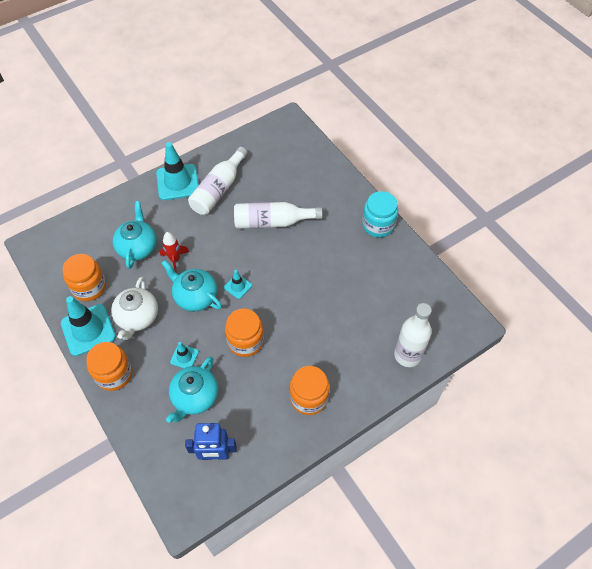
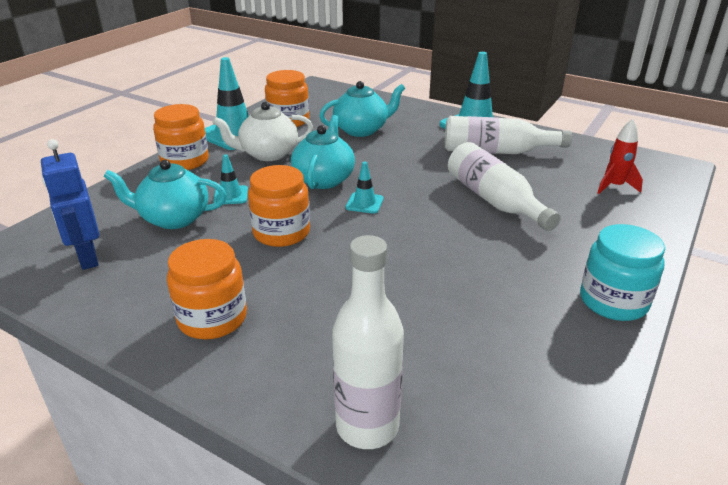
camera: 65 degrees right, 25 degrees down
(175, 260) = (365, 153): red rocket -> red rocket (614, 186)

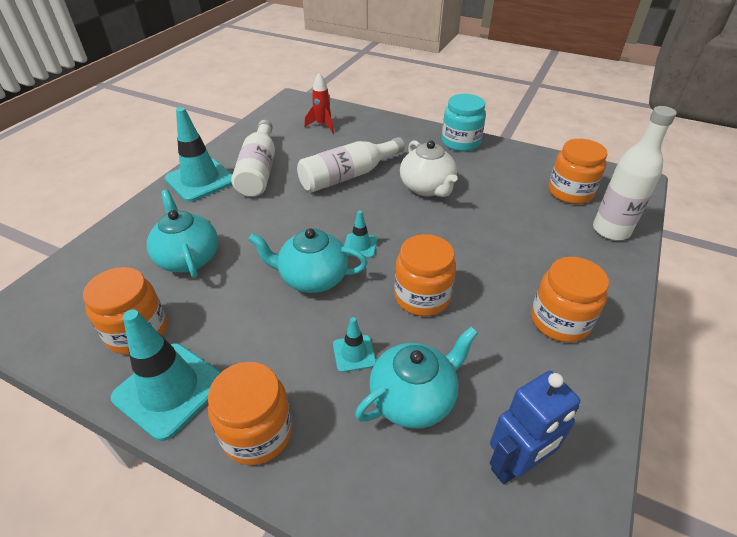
camera: 95 degrees left, 10 degrees up
(174, 218) = (413, 398): turquoise teapot -> turquoise teapot turned 120 degrees counterclockwise
(268, 154) = (244, 337): white teapot -> white teapot (427, 188)
(477, 404) = (570, 192): none -> orange jar

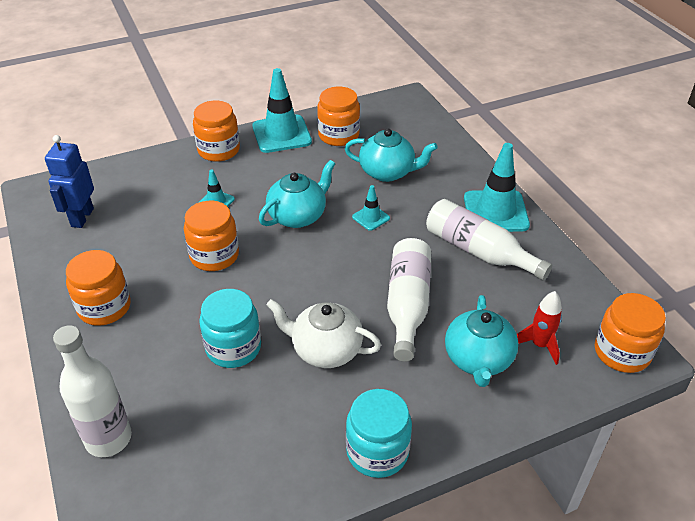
camera: 130 degrees right, 0 degrees up
(360, 246) = (301, 256): turquoise traffic cone -> turquoise traffic cone (371, 217)
(413, 398) = (160, 207): turquoise teapot -> turquoise teapot (478, 359)
(482, 224) = (233, 348): none -> turquoise jar
(570, 192) = (184, 467): orange jar -> orange jar (622, 352)

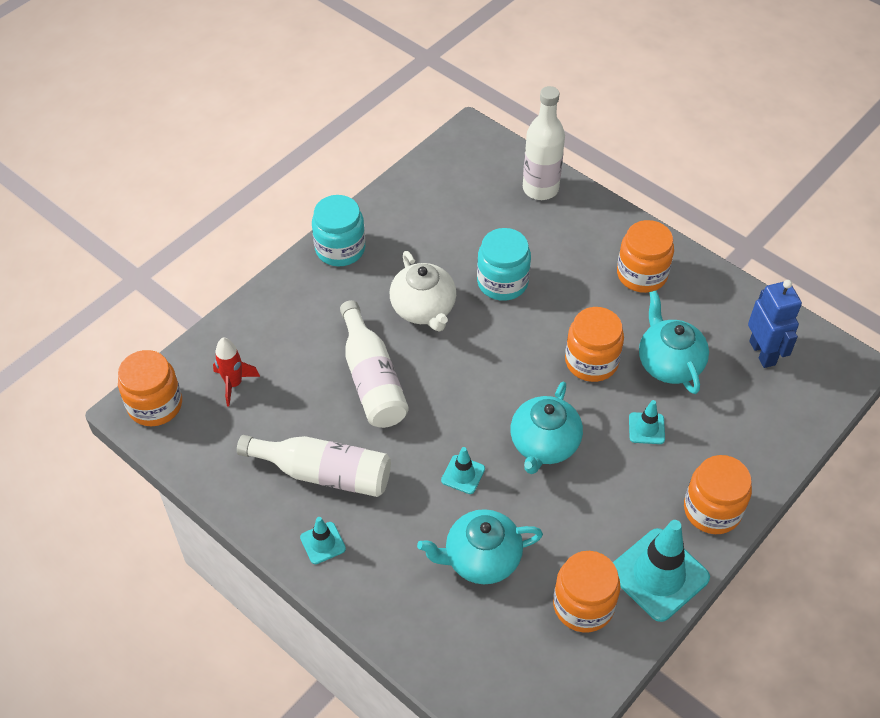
camera: 155 degrees right, 10 degrees up
(325, 350) = (424, 309): white teapot -> white teapot turned 75 degrees clockwise
(478, 359) = (286, 349): turquoise teapot -> turquoise teapot (669, 363)
(495, 211) = (323, 543): turquoise traffic cone -> turquoise traffic cone, size x0.49

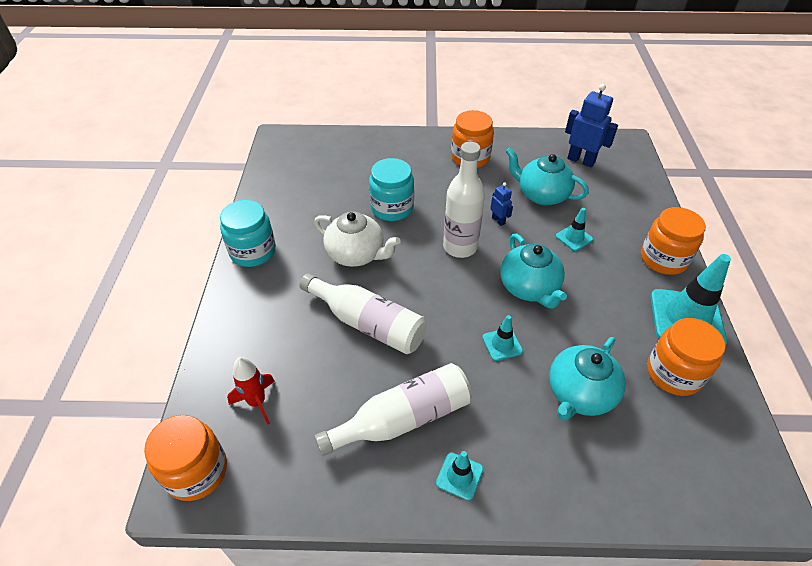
camera: 40 degrees left, 5 degrees down
(540, 189) = (357, 145): white bottle -> white bottle (460, 247)
(591, 361) = (498, 220): orange jar -> blue robot

